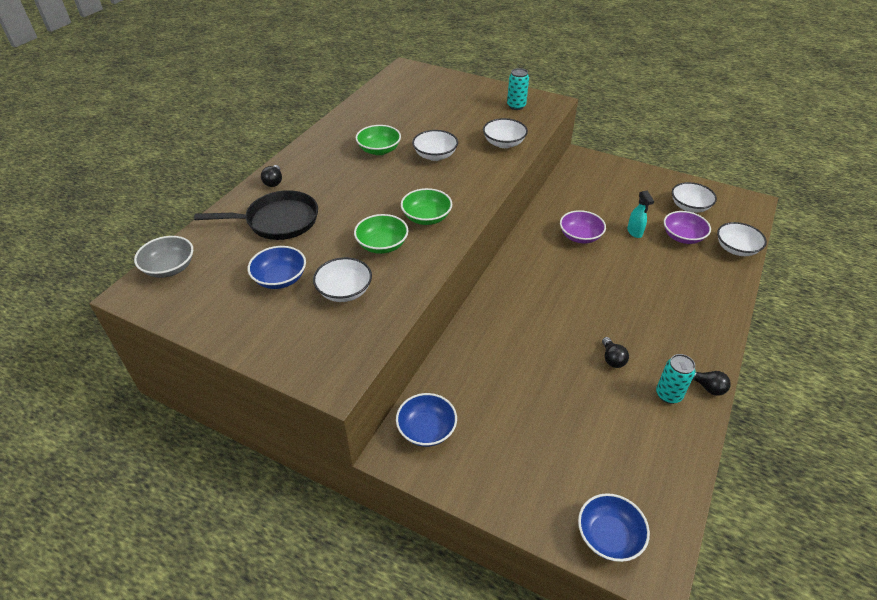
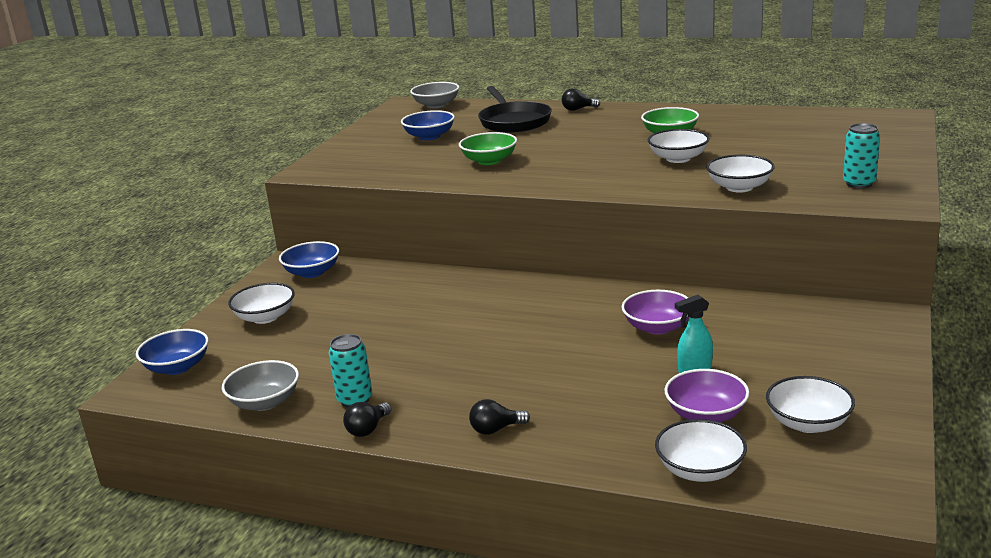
camera: 85 degrees right, 20 degrees down
(344, 291) = (416, 158): white bowl -> white bowl (265, 317)
(426, 218) = (544, 171): green bowl -> none
(612, 359) = (412, 361): black light bulb -> black light bulb (496, 429)
(672, 455) = (265, 402): none -> grey bowl

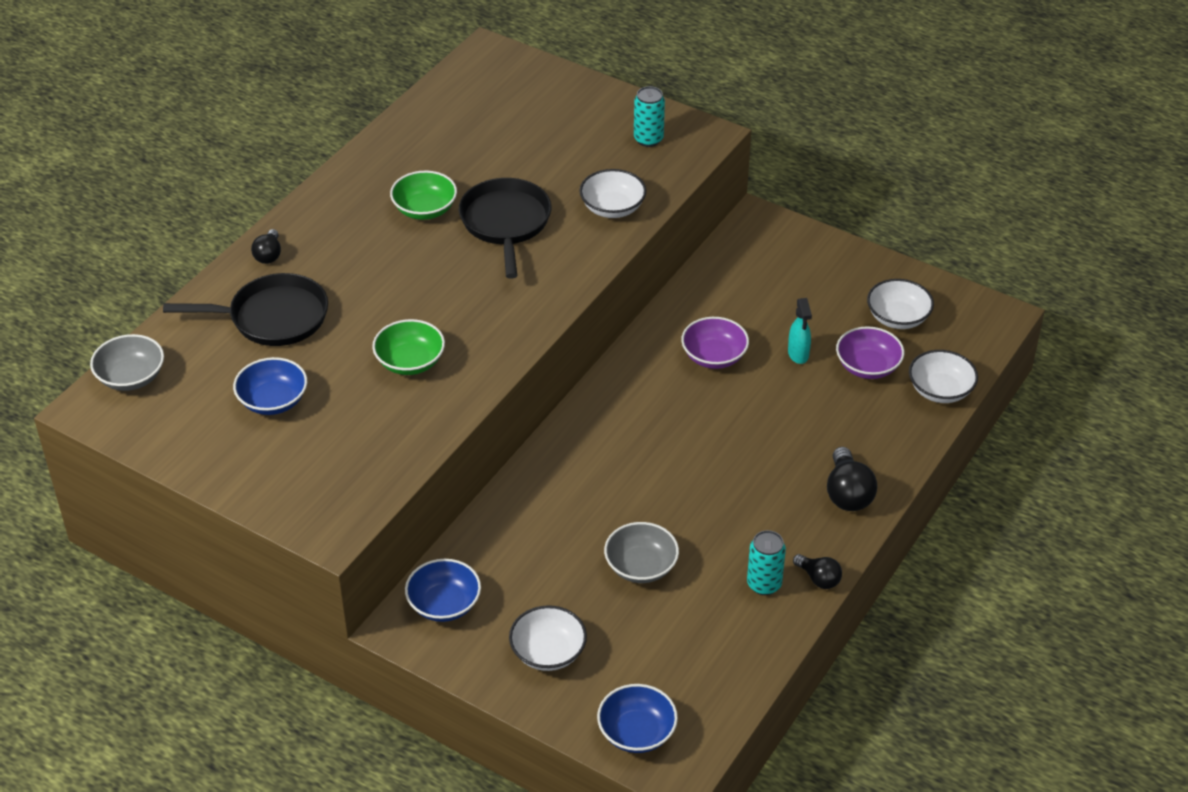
camera: 80 degrees left, 20 degrees up
(265, 402) = (742, 654): grey bowl -> grey bowl (641, 566)
(496, 429) = (847, 494): black light bulb -> black light bulb, size x1.62
(678, 158) = (505, 223): white bowl -> black pan

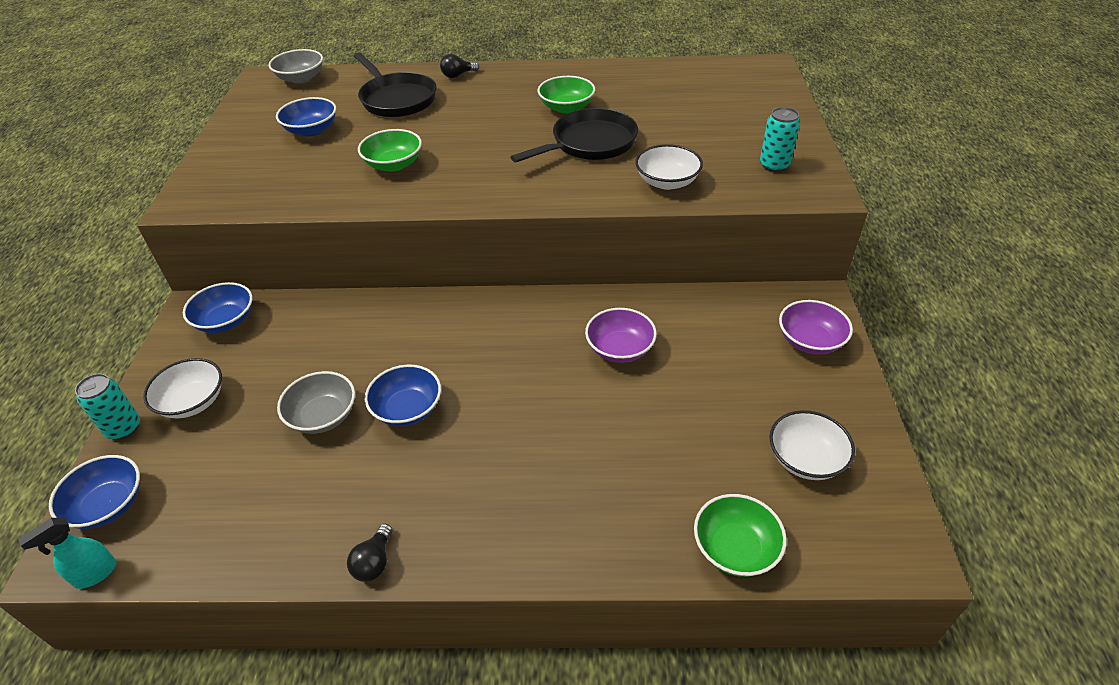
camera: 60 degrees right, 0 degrees up
(676, 510) = (407, 409): none -> blue bowl
(764, 584) = (343, 518): turquoise can -> turquoise can (124, 428)
(798, 354) = (676, 404): turquoise spray bottle -> turquoise spray bottle (95, 574)
(847, 494) = (513, 532): black light bulb -> none
(868, 366) = (711, 466): purple bowl -> purple bowl (810, 341)
(940, 390) = (735, 548): white bowl -> green bowl

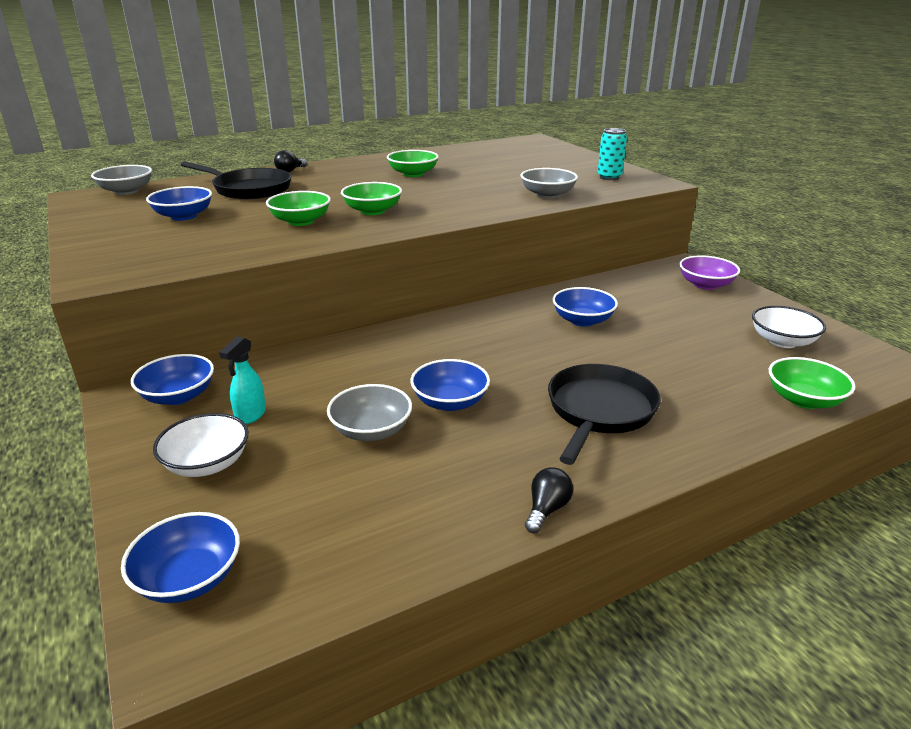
camera: 30 degrees left, 15 degrees down
(95, 574) = (239, 642): turquoise spray bottle -> turquoise spray bottle (250, 415)
(124, 428) = (138, 510): turquoise can -> none
(374, 562) = (547, 509): black light bulb -> black light bulb turned 135 degrees counterclockwise
(468, 164) = (372, 211): none -> green bowl
(589, 143) = (459, 187): black pan -> black pan (599, 411)
(620, 349) = (582, 320): purple bowl -> blue bowl
(667, 182) = (547, 195): white bowl -> grey bowl

